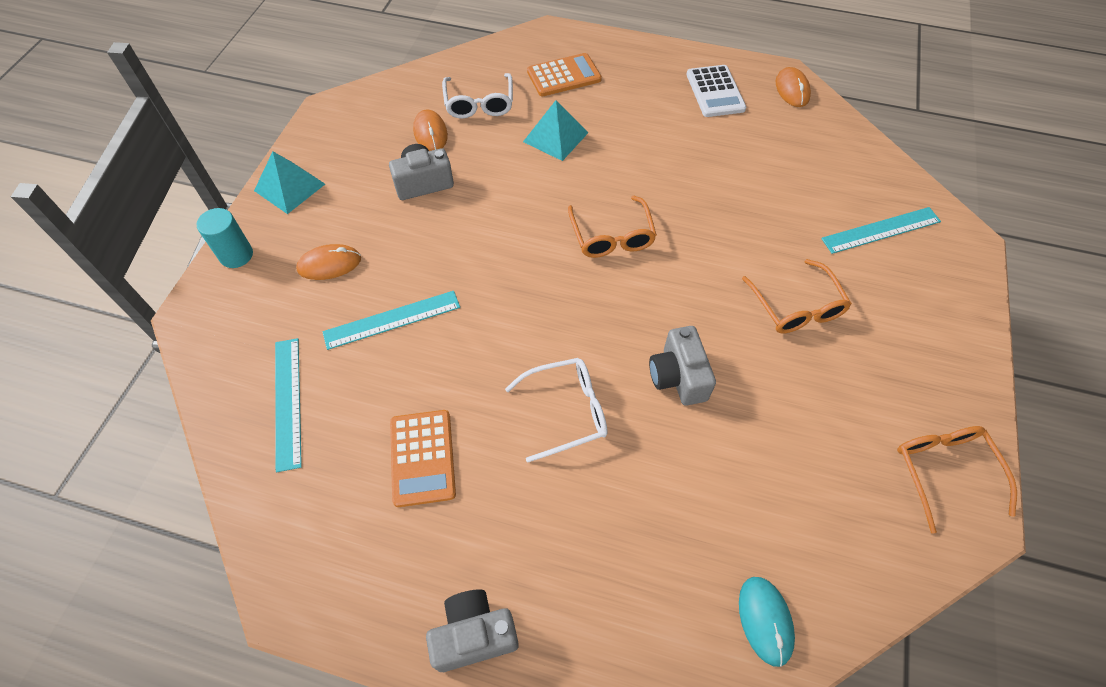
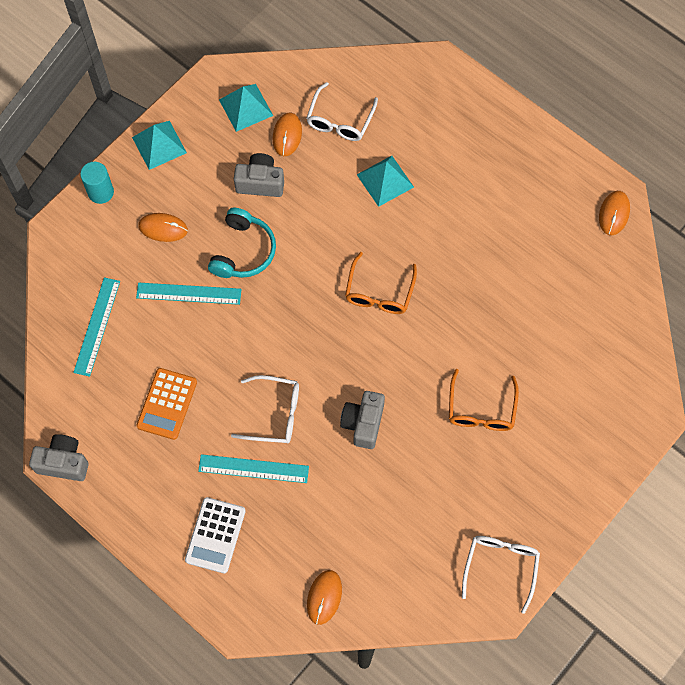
camera: 25 degrees right, 10 degrees up
(373, 124) = (246, 107): none -> turquoise pyramid
(437, 253) = (243, 251): none -> turquoise headphones
(474, 634) = (151, 525): grey camera -> grey camera (63, 462)
(564, 76) = (425, 118): orange calculator -> none
(715, 92) = (545, 188): white calculator -> white calculator (215, 535)
(765, 620) = (324, 597): turquoise mouse -> orange mouse
(881, 230) = (591, 376): turquoise ruler -> turquoise ruler (253, 469)
(944, 472) = (500, 567): orange glasses -> white glasses

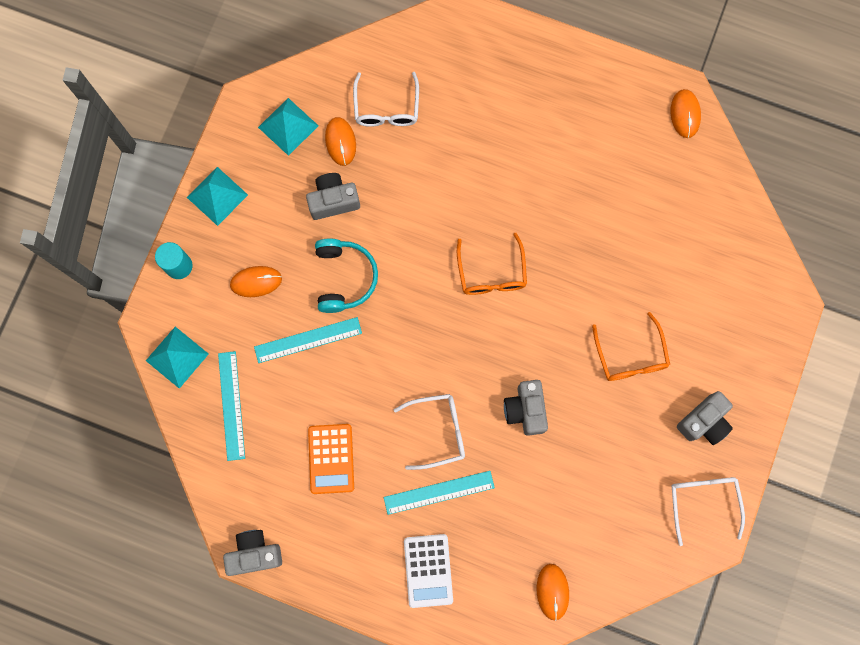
camera: 20 degrees left, 10 degrees up
(385, 180) = (454, 156): turquoise pyramid -> turquoise pyramid (177, 357)
(529, 493) = (704, 422): none -> grey camera

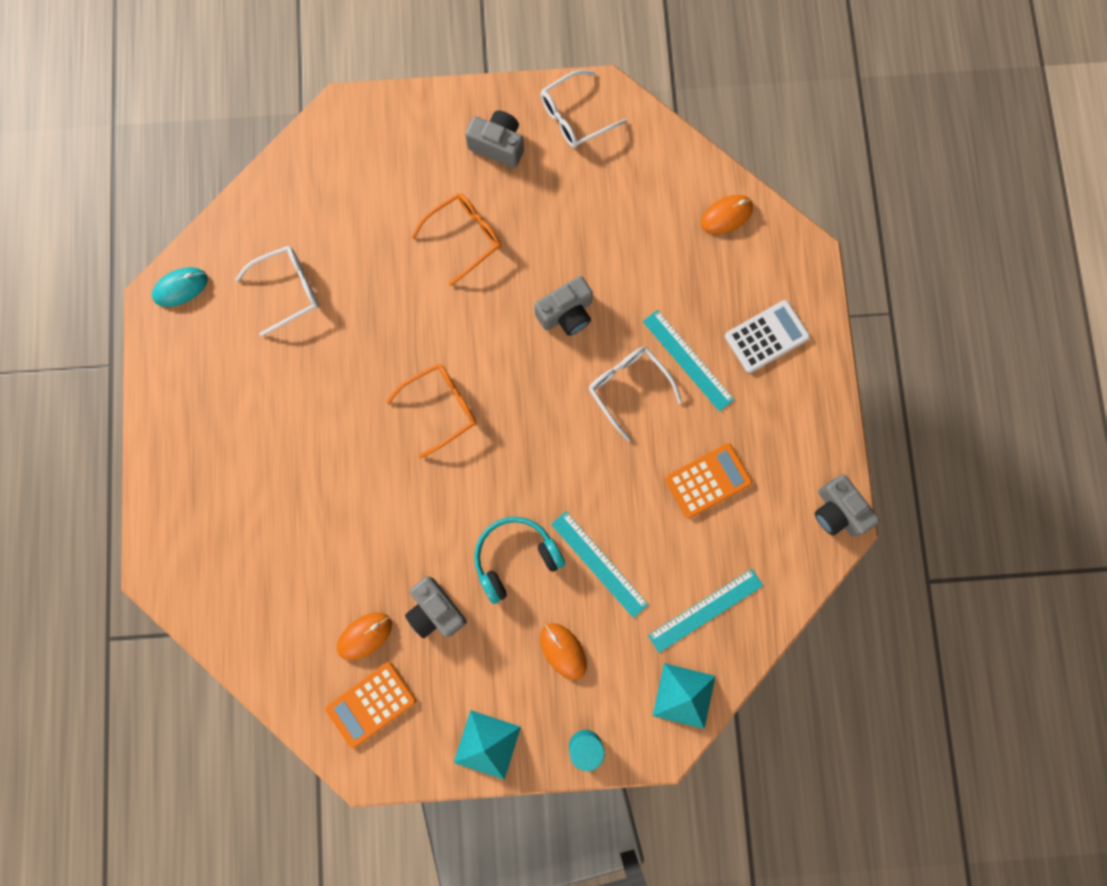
camera: 115 degrees left, 0 degrees up
(288, 126) = (371, 704): turquoise pyramid -> orange calculator
(386, 107) = (303, 604): white glasses -> white glasses (287, 290)
(685, 114) = (180, 287): orange mouse -> turquoise mouse

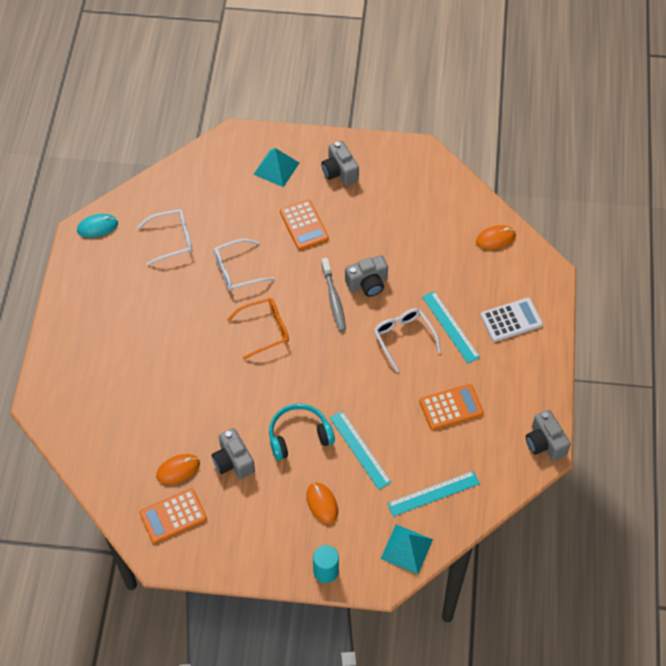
camera: 10 degrees right, 20 degrees down
(464, 238) = (304, 225): orange glasses -> orange calculator
(487, 744) = (253, 557): turquoise pyramid -> turquoise pyramid (276, 168)
(498, 145) = (339, 172): grey camera -> grey camera turned 150 degrees counterclockwise
(524, 344) = (333, 298): none -> grey toothbrush
(575, 116) = (398, 162): white glasses -> white glasses (237, 270)

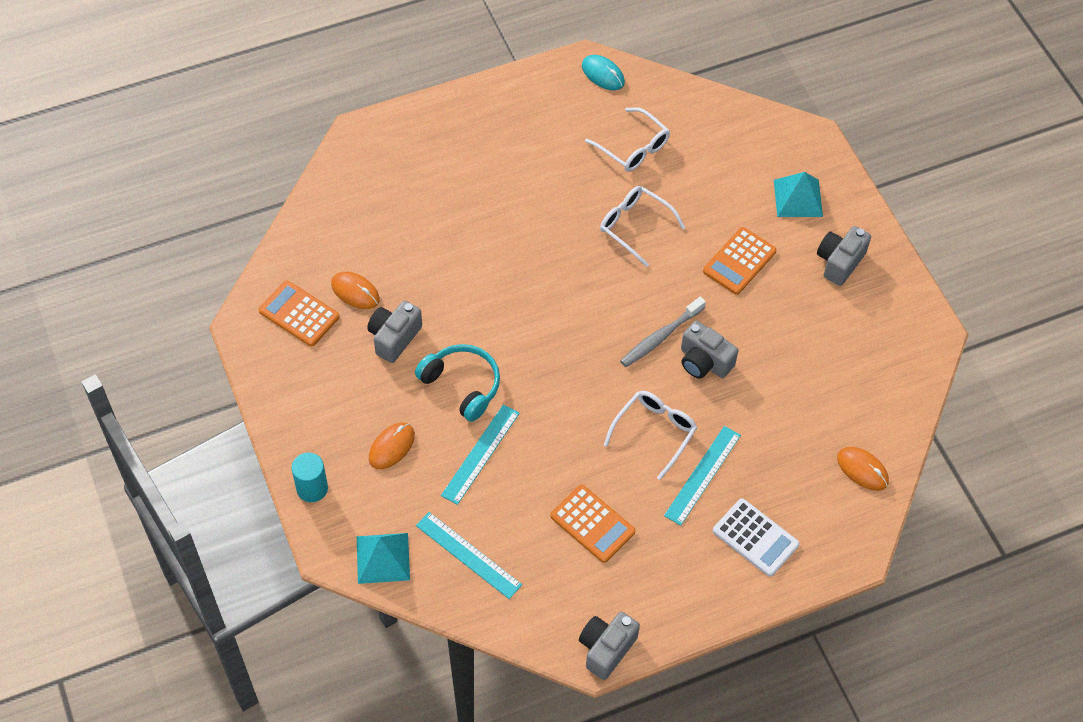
camera: 60 degrees right, 0 degrees up
(264, 330) = (575, 289): orange glasses -> none

